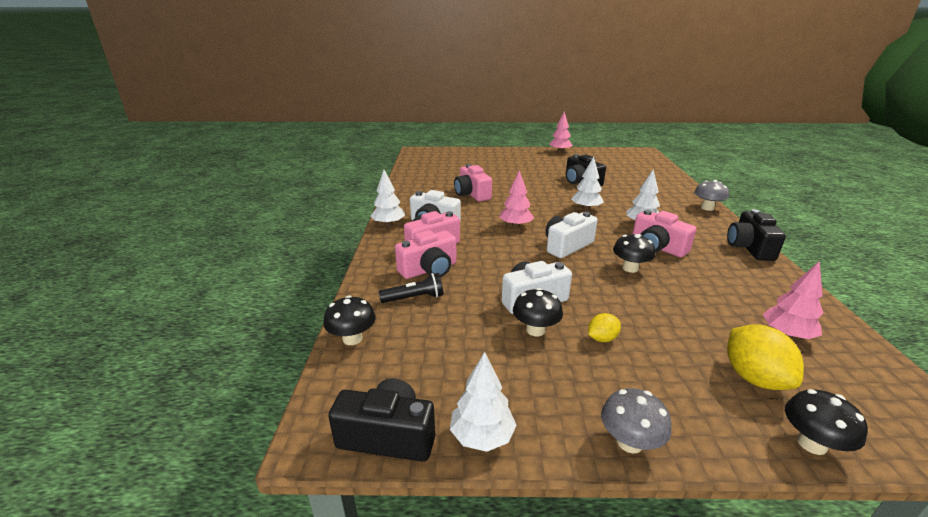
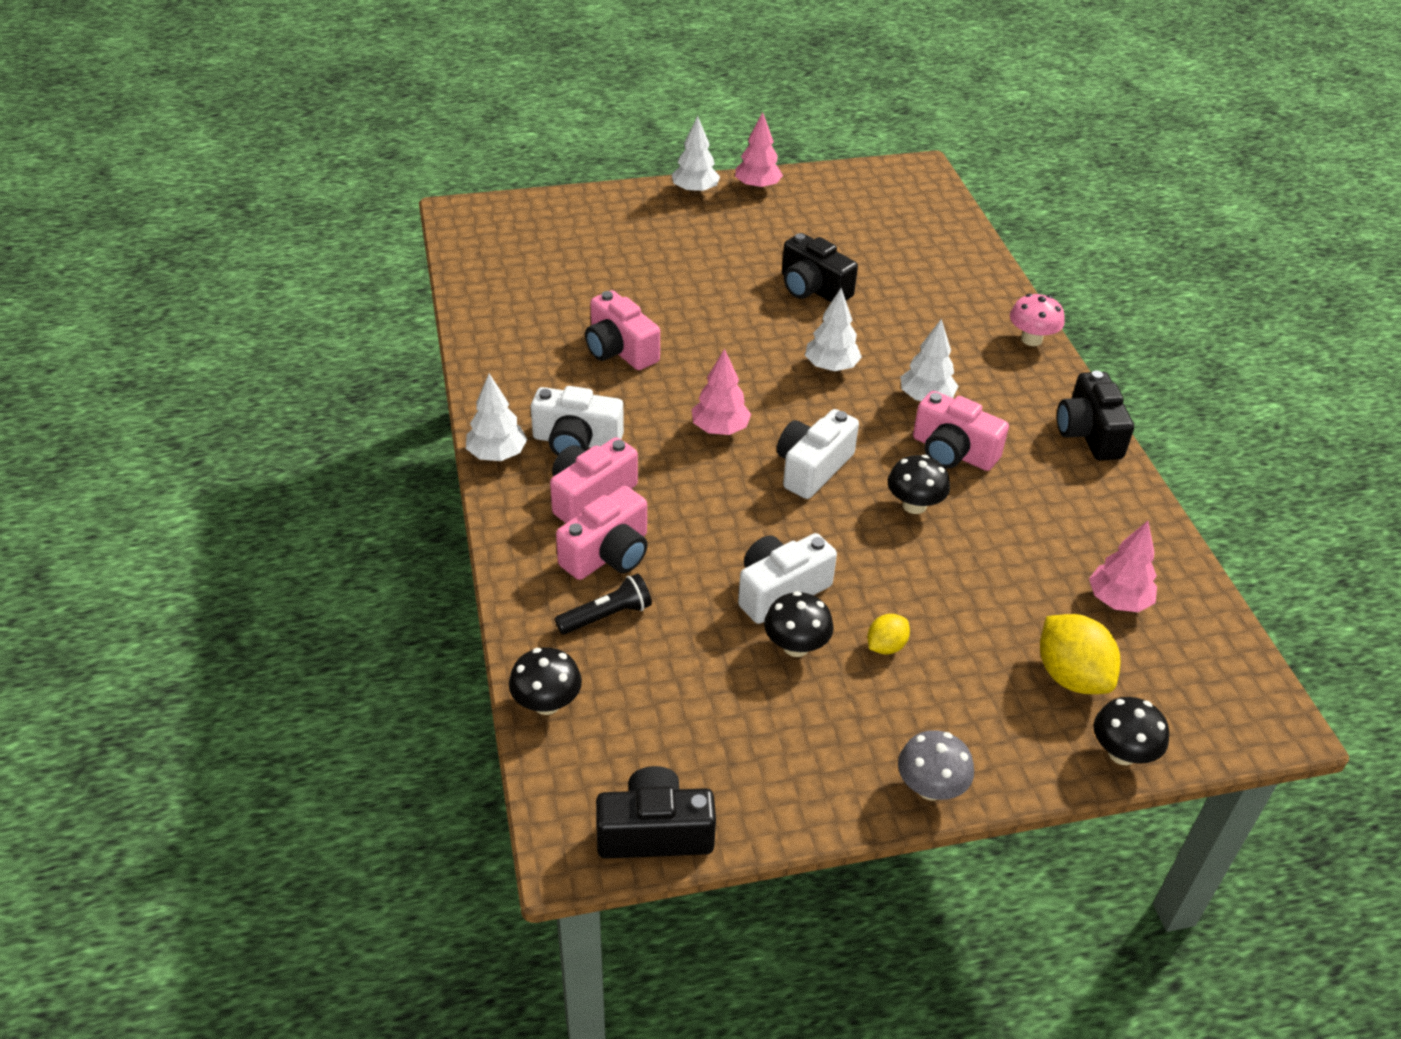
camera: 15 degrees left, 15 degrees up
(482, 436) = (764, 812): white tree -> white tree (695, 191)
(707, 208) = (1031, 339): grey mushroom -> pink mushroom

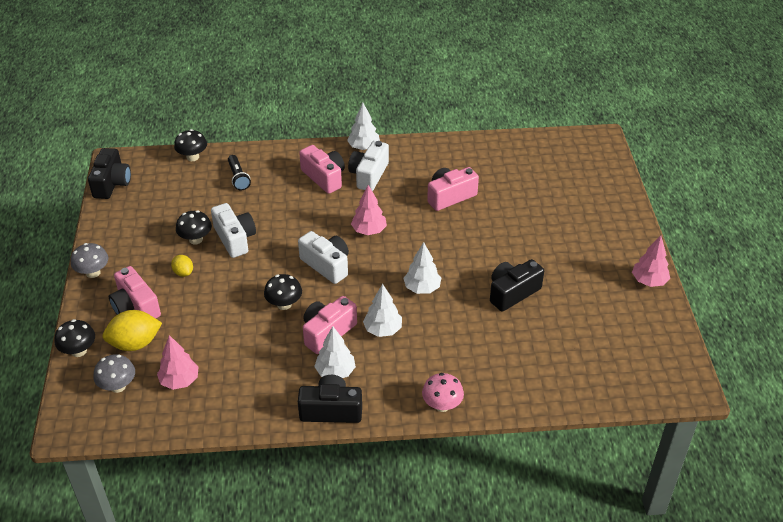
camera: 100 degrees right, 0 degrees up
(608, 554) = (279, 181): pink camera -> pink camera (135, 306)
(695, 191) = (639, 247): white tree -> white tree (335, 372)
(1166, 676) = (118, 386): none -> grey mushroom

